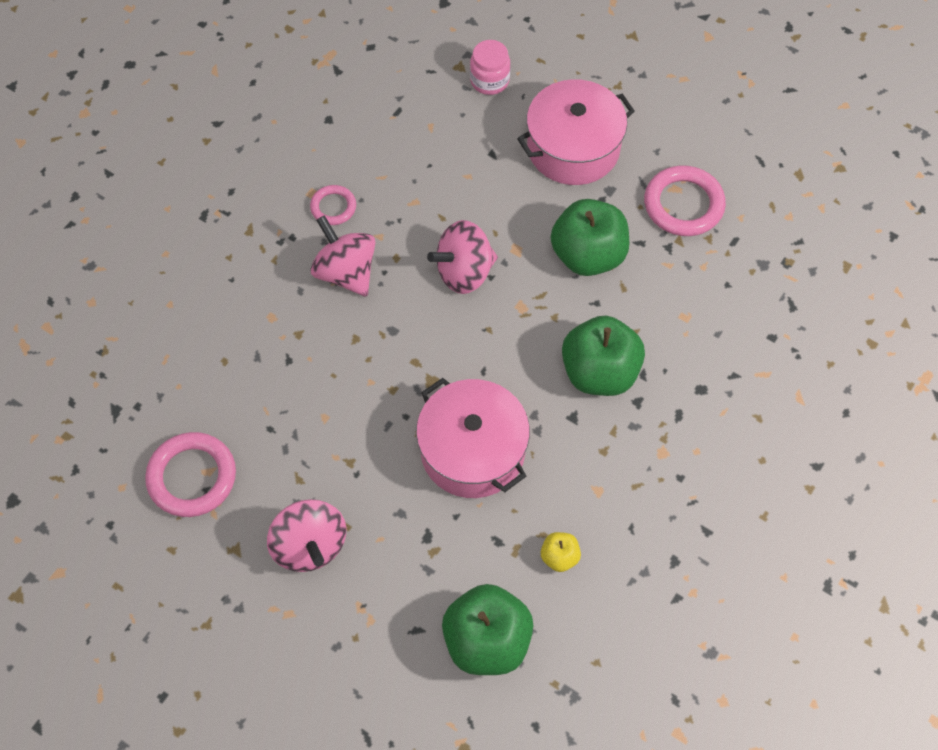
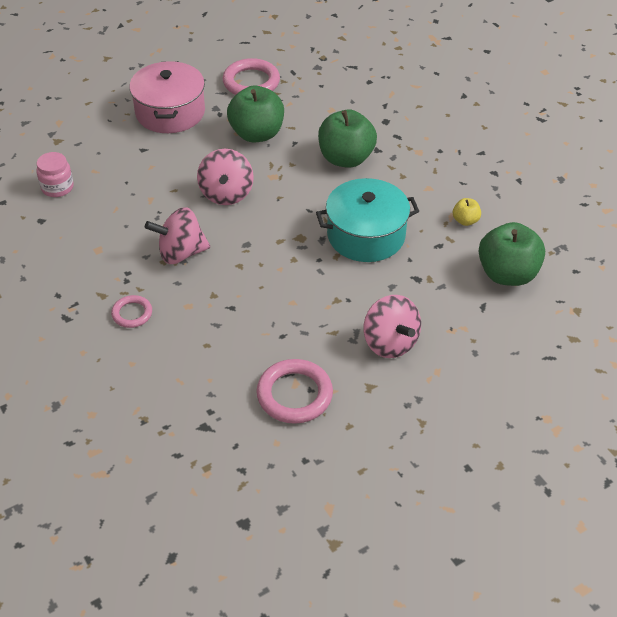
camera: 65 degrees left, 15 degrees down
(310, 545) = (390, 342): pink spinning top -> pink spinning top turned 60 degrees clockwise
(333, 207) = (120, 242): pink ring -> pink ring (132, 313)
(472, 450) = (366, 235): pink pot -> turquoise pot
(489, 80) = (82, 131): pink jar -> pink jar (57, 187)

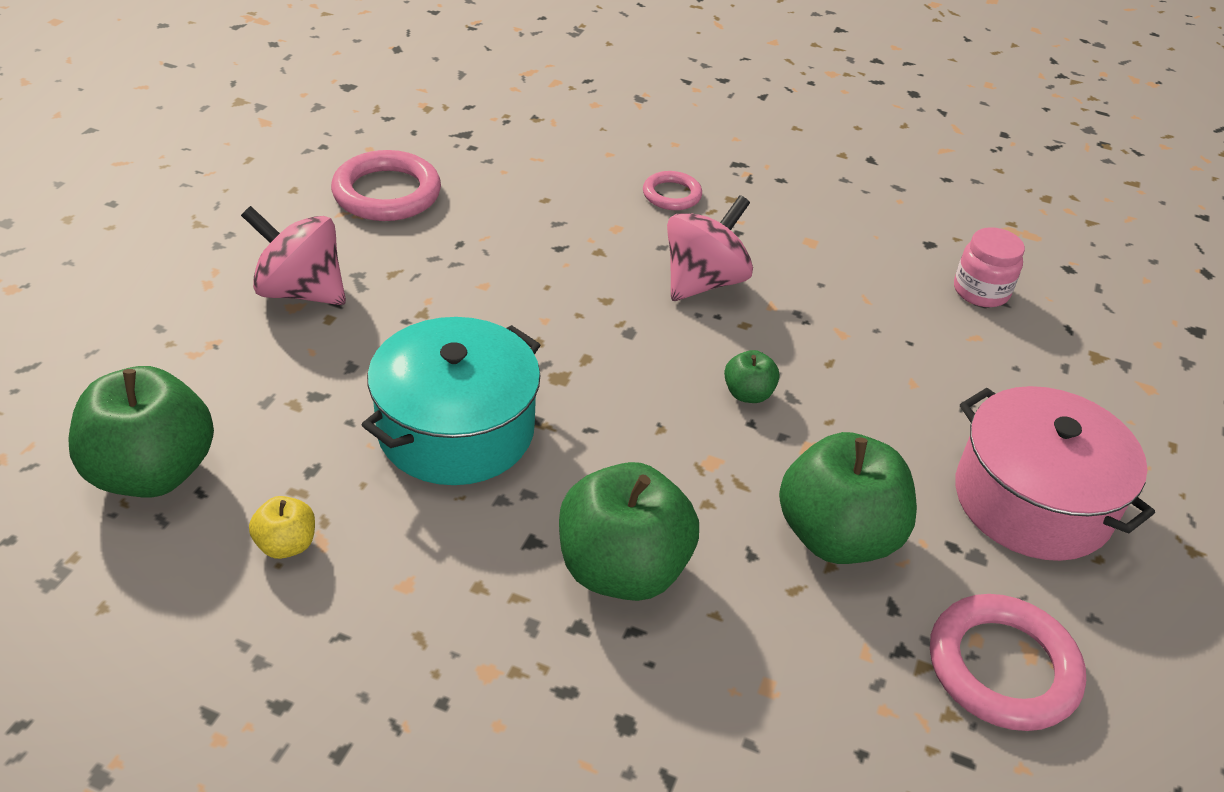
camera: 140 degrees right, 5 degrees down
(226, 194) = (748, 394): pink spinning top -> green apple

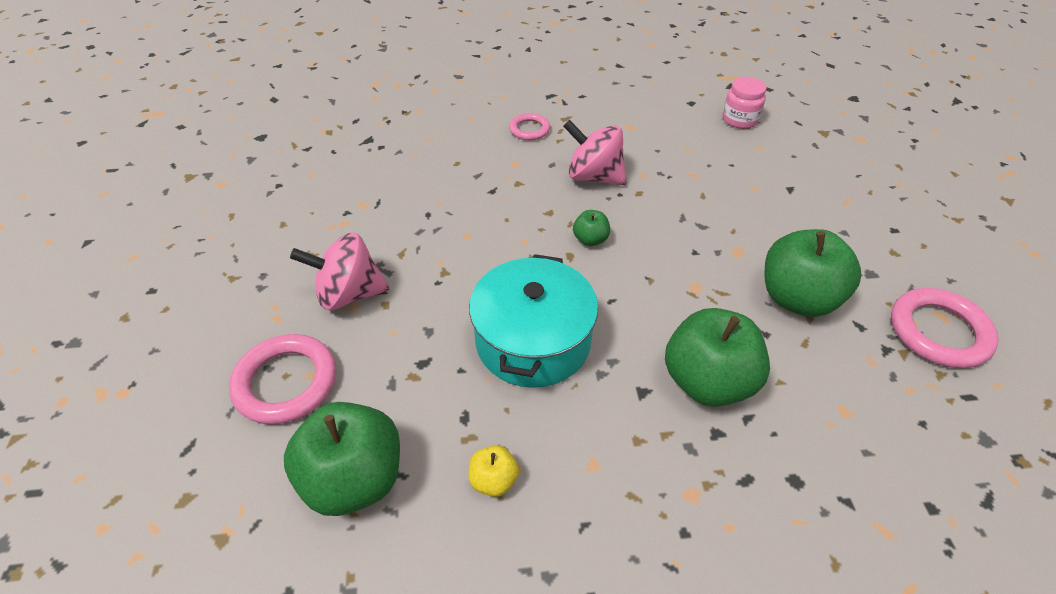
camera: 25 degrees left, 5 degrees up
(387, 193) = (350, 200): pink ring -> pink ring (286, 382)
(703, 282) = (594, 176): pink spinning top -> pink spinning top turned 75 degrees counterclockwise
(748, 394) = (678, 235): green apple -> green apple (590, 239)
(1032, 501) = (867, 228): pink pot -> none

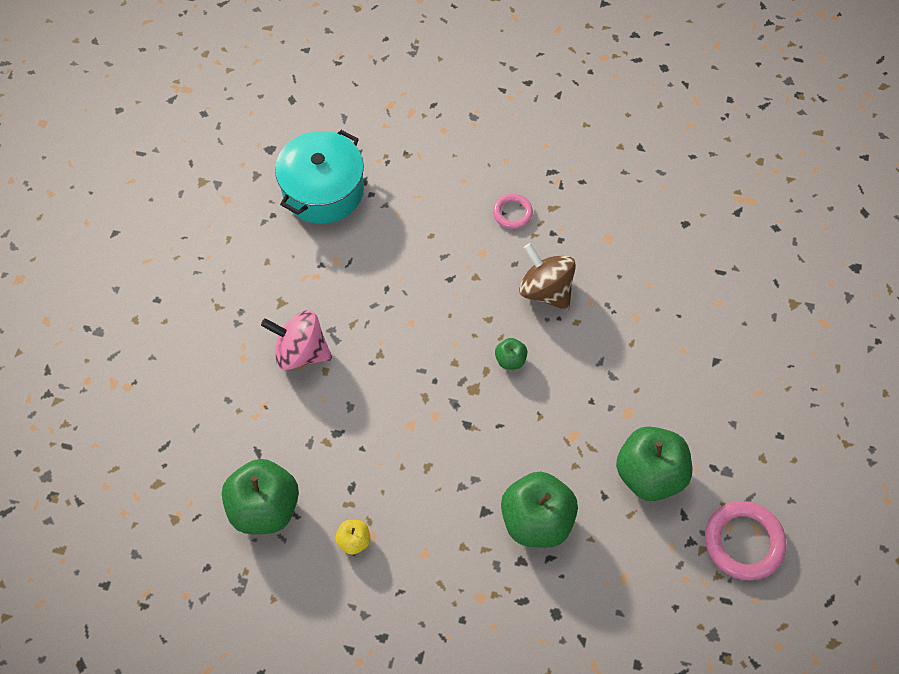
camera: 20 degrees right, 15 degrees up
(286, 382) = (237, 417): pink ring -> none
(533, 341) = (423, 442): turquoise pot -> turquoise pot (323, 190)
(594, 176) = (545, 290): pink spinning top -> brown spinning top
(739, 119) = (720, 261): pink jar -> none

